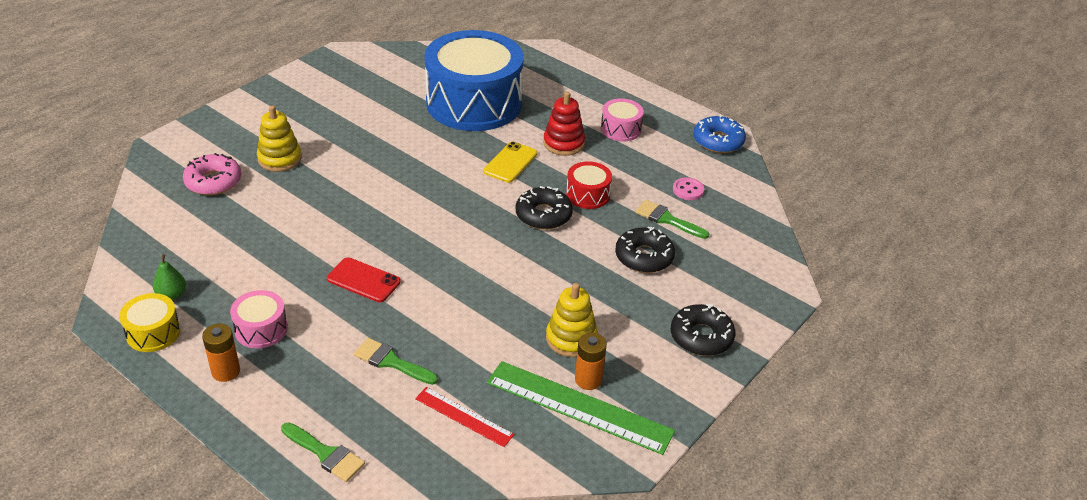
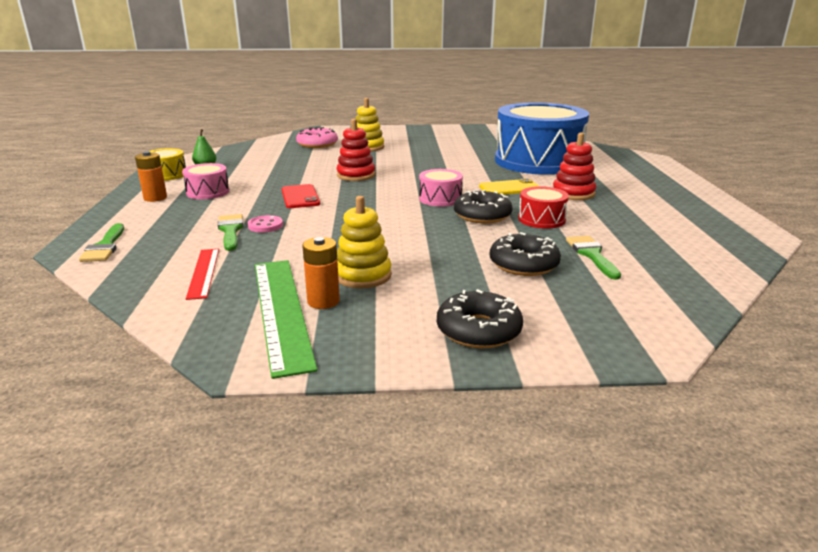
camera: 50 degrees right, 15 degrees down
(354, 216) = (356, 175): none -> red stacking toy
(620, 129) = (642, 202): pink drum -> pink drum (440, 199)
(688, 190) = (649, 248): pink button -> pink button (265, 225)
(718, 141) = (742, 236): blue donut -> none

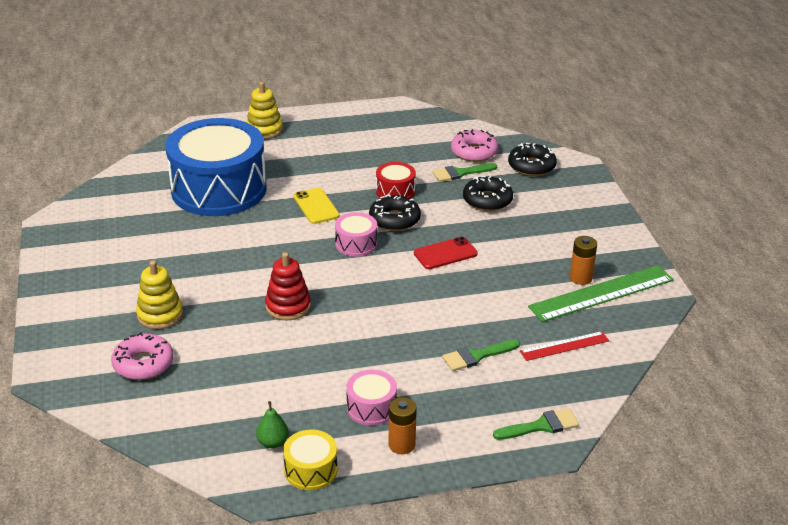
camera: 100 degrees left, 10 degrees up
(265, 225) = (457, 337): pink button -> none
(300, 197) = (371, 333): red phone -> red phone (445, 253)
(363, 275) = (535, 267): yellow stacking toy -> yellow stacking toy (264, 129)
(478, 330) = (586, 216): black donut -> black donut (531, 166)
(573, 193) = (324, 174): red stacking toy -> none
(655, 268) = (474, 152): none -> pink donut

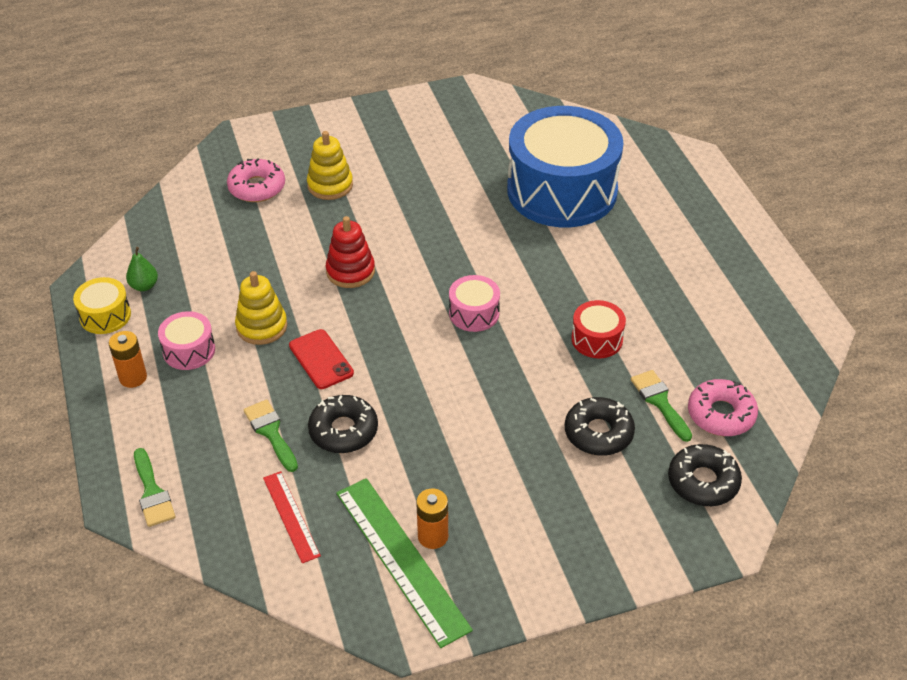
camera: 85 degrees right, 10 degrees up
(264, 129) = (706, 208): yellow stacking toy -> yellow stacking toy (261, 326)
(316, 206) = (545, 272): yellow phone -> none
(394, 219) = (532, 343): black donut -> black donut (343, 431)
(445, 253) = (467, 395): red phone -> red phone (321, 359)

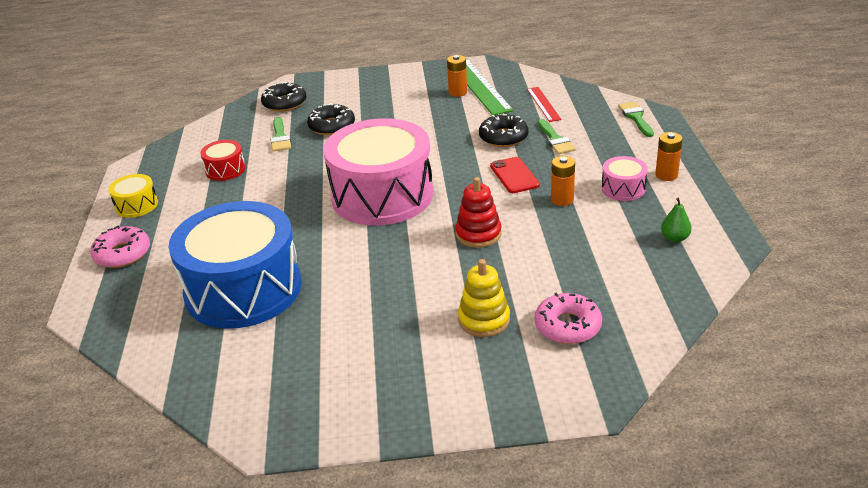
camera: 165 degrees left, 10 degrees down
(105, 315) = (705, 218): yellow drum -> yellow drum (136, 205)
(261, 326) = (562, 200): yellow stacking toy -> orange battery
(474, 313) = (382, 195): pink drum -> pink drum, size x2.41
(597, 339) = (297, 172): red drum -> red drum (225, 169)
(721, 414) = (246, 129): pink donut -> pink donut (122, 254)

